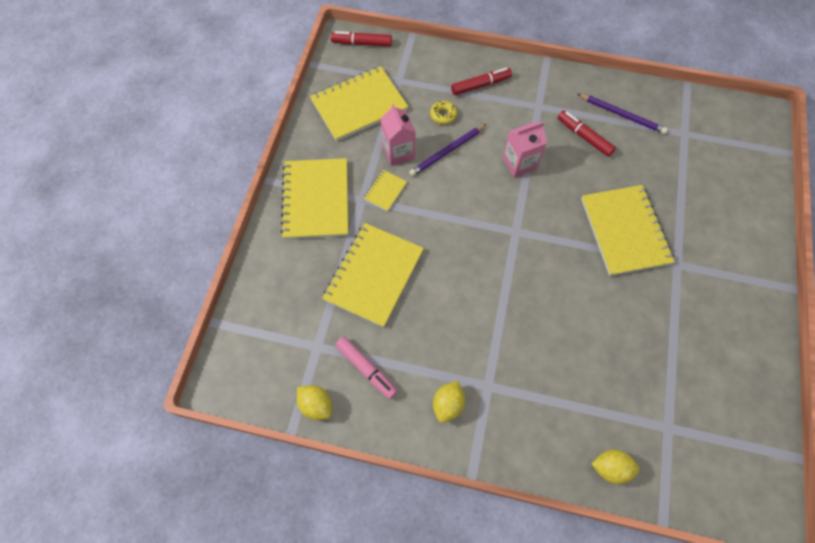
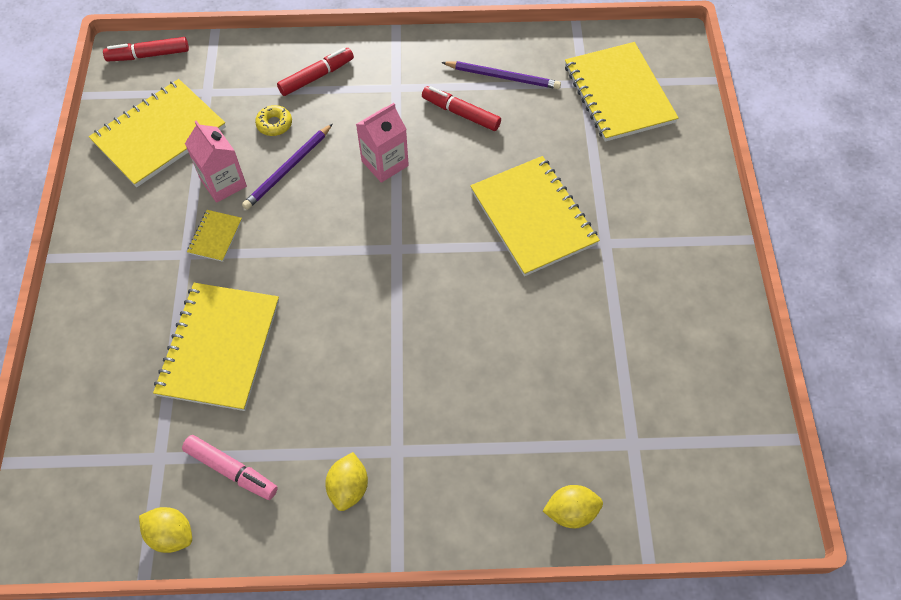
camera: 15 degrees left, 5 degrees down
(316, 200) = (122, 268): yellow notebook -> yellow notebook (618, 94)

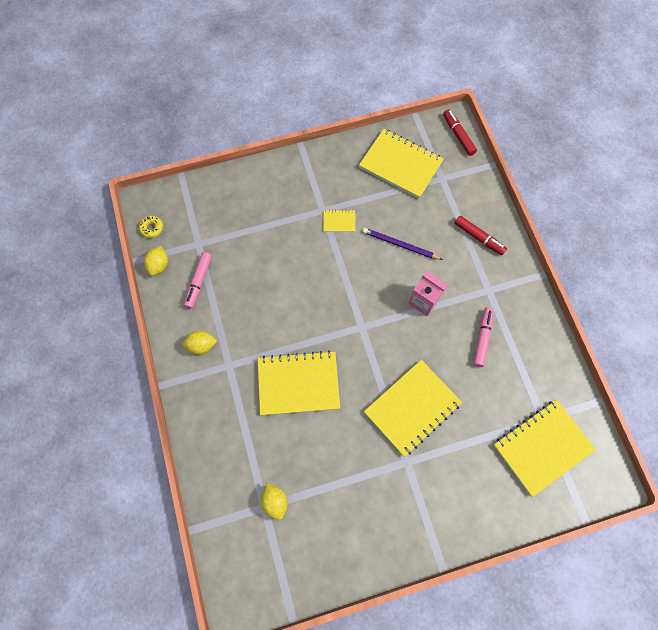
camera: 75 degrees right, 10 degrees up
(219, 347) = (268, 250): yellow notebook -> yellow notebook (298, 383)
(223, 183) = (377, 212): pink carton -> none
(274, 124) = (431, 225): yellow donut -> yellow donut (152, 228)
(461, 113) = (482, 338): red marker -> pink marker
(502, 77) = (525, 359): purple pencil -> none
(571, 511) = (213, 476): yellow lemon -> yellow lemon (275, 501)

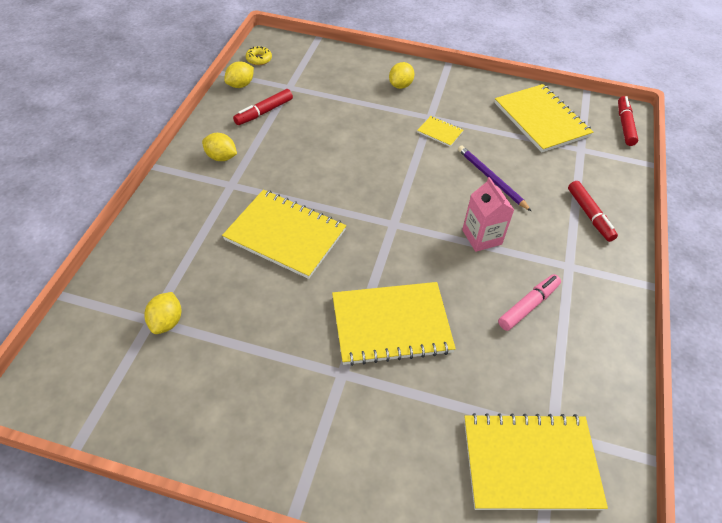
camera: 30 degrees right, 20 degrees down
(199, 282) = (264, 112): pink marker -> red marker
(280, 190) = (400, 85): none -> yellow lemon

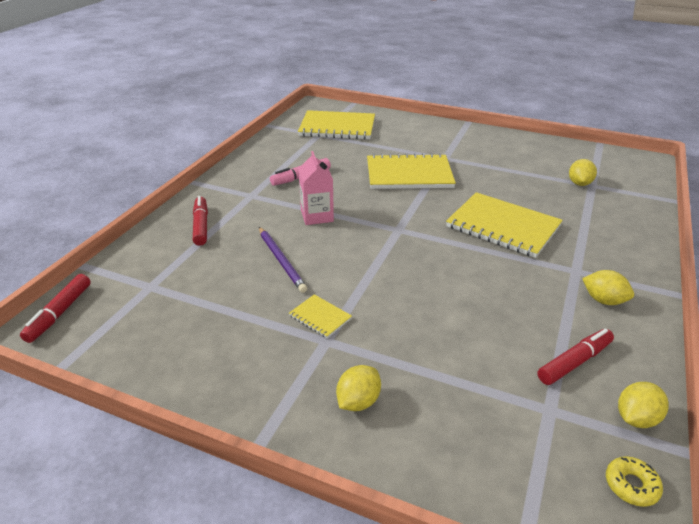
camera: 170 degrees left, 15 degrees down
(541, 120) = (168, 327): yellow notebook -> none

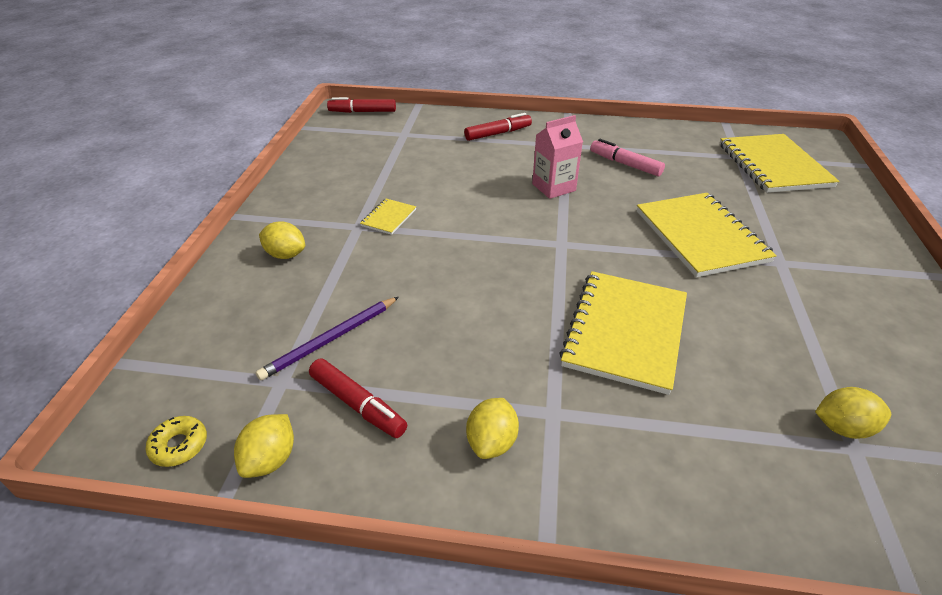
camera: 75 degrees right, 5 degrees up
(281, 260) = (465, 182): purple pencil -> purple pencil (331, 339)
(636, 418) = (270, 459): yellow lemon -> yellow lemon turned 75 degrees clockwise

